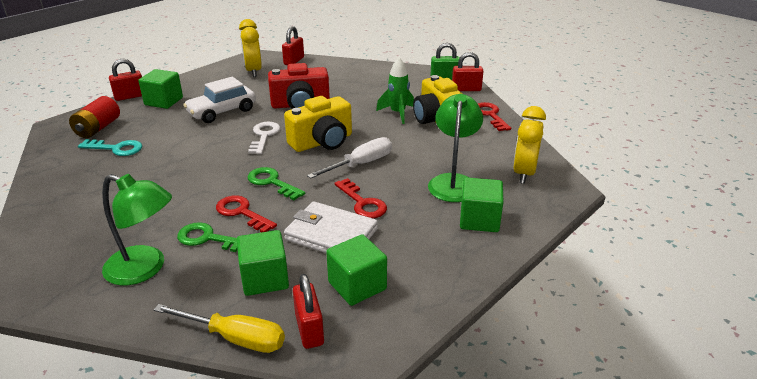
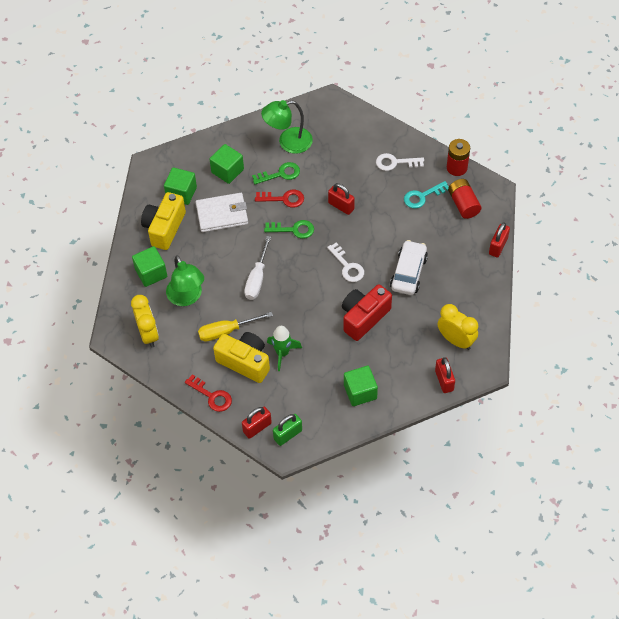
camera: 145 degrees right, 25 degrees up
(47, 153) = (456, 168): none -> red battery
(84, 184) = (395, 163): none -> white key
(164, 101) = (465, 257): green cube -> green cube (360, 392)
(235, 338) = (209, 140): yellow screwdriver -> yellow screwdriver (226, 331)
(309, 330) = (183, 161): red padlock -> red padlock (341, 206)
(322, 142) = (302, 285): yellow camera -> yellow camera (164, 228)
(362, 203) = (226, 246): red key -> none

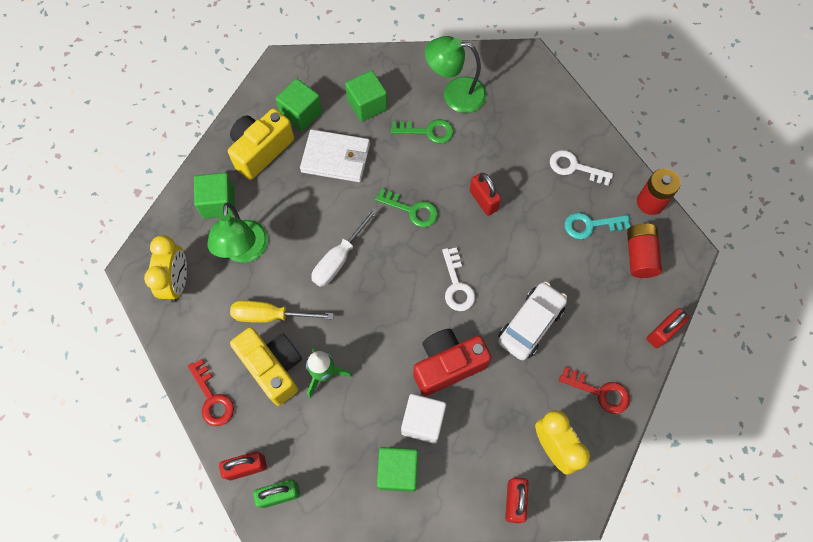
camera: 20 degrees right, 10 degrees up
(284, 199) = (418, 165): red key -> red key (600, 392)
(363, 357) = (423, 421): none -> white cube

